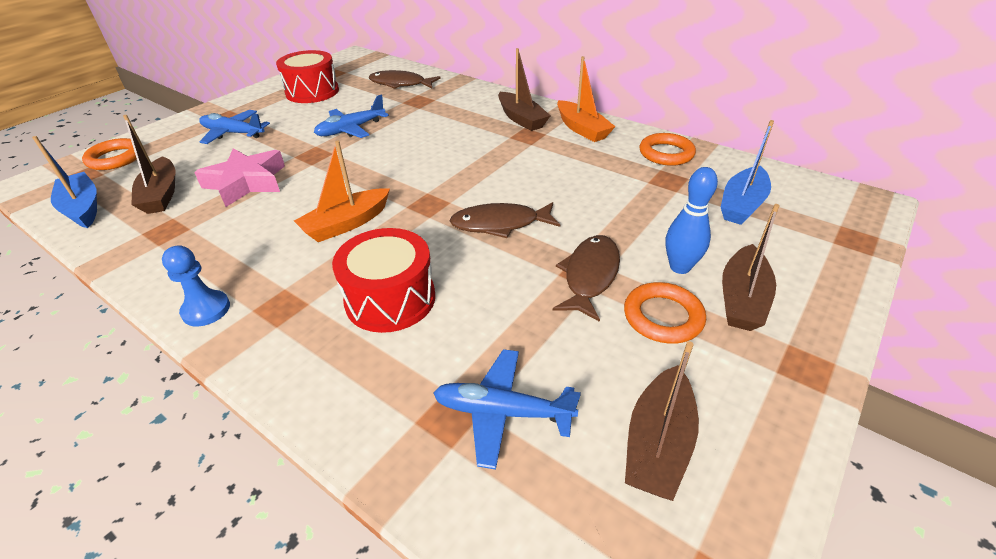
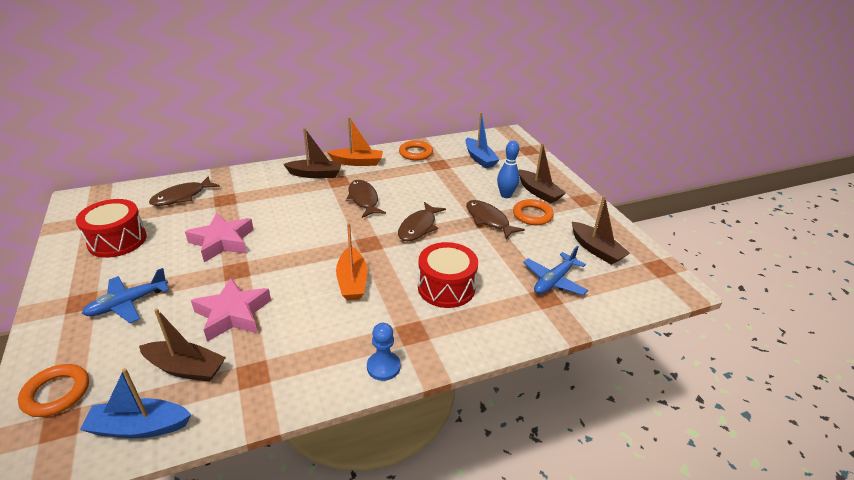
camera: 60 degrees left, 5 degrees down
(351, 129) = (222, 242): blue plane -> pink star
(511, 164) = (363, 199): none -> brown fish

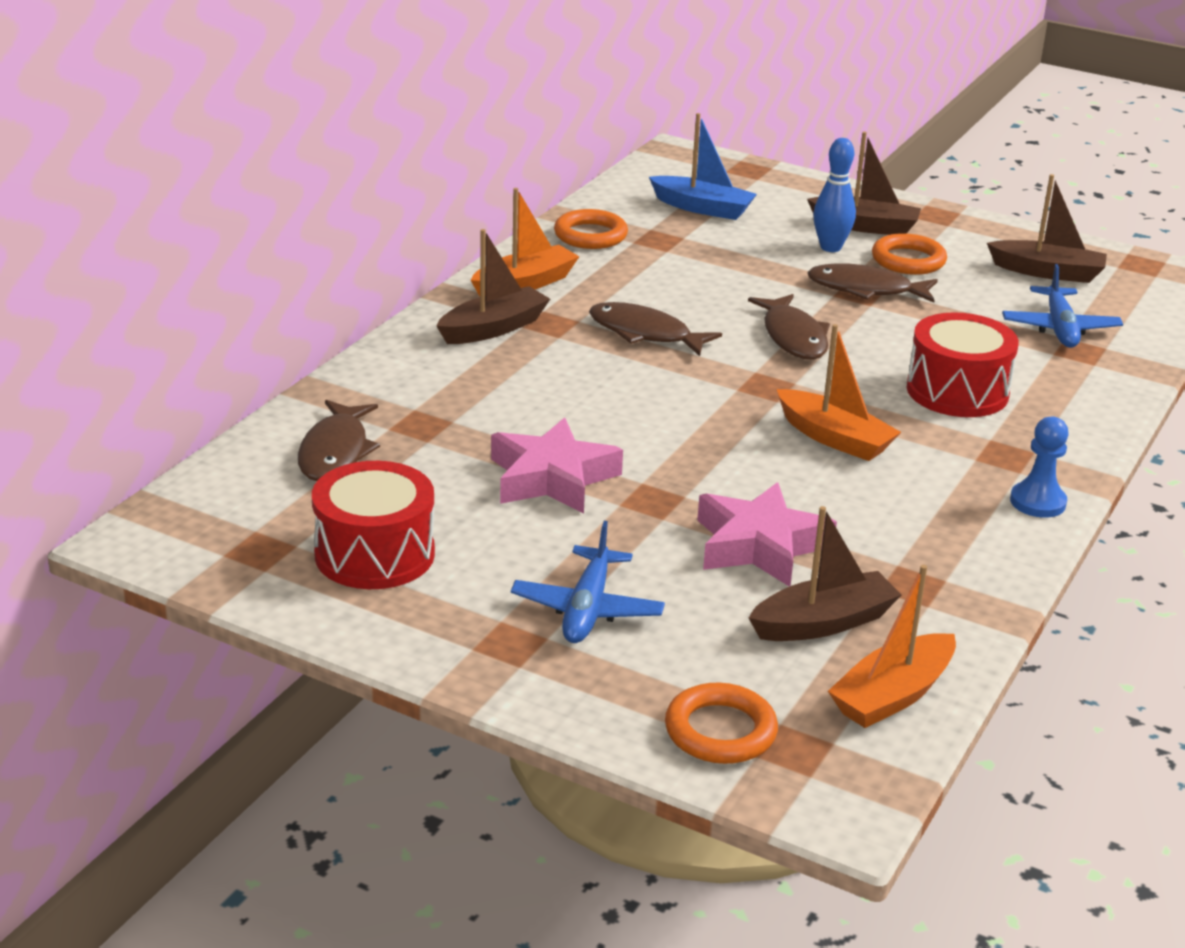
camera: 40 degrees left, 5 degrees down
(139, 427) = (892, 695): blue boat -> orange boat

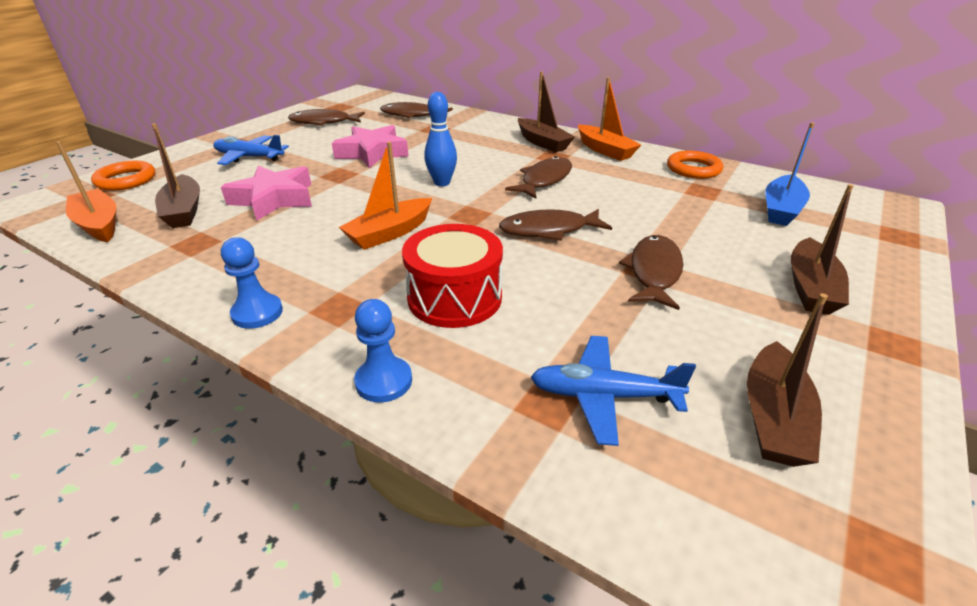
camera: 95 degrees right, 5 degrees up
(374, 554) = (324, 122): red drum -> brown fish
(830, 247) = (740, 262): blue bowling pin -> blue bowling pin (442, 183)
(908, 260) = (738, 305): orange ring -> none
(1096, 420) = (384, 381): none -> blue pawn

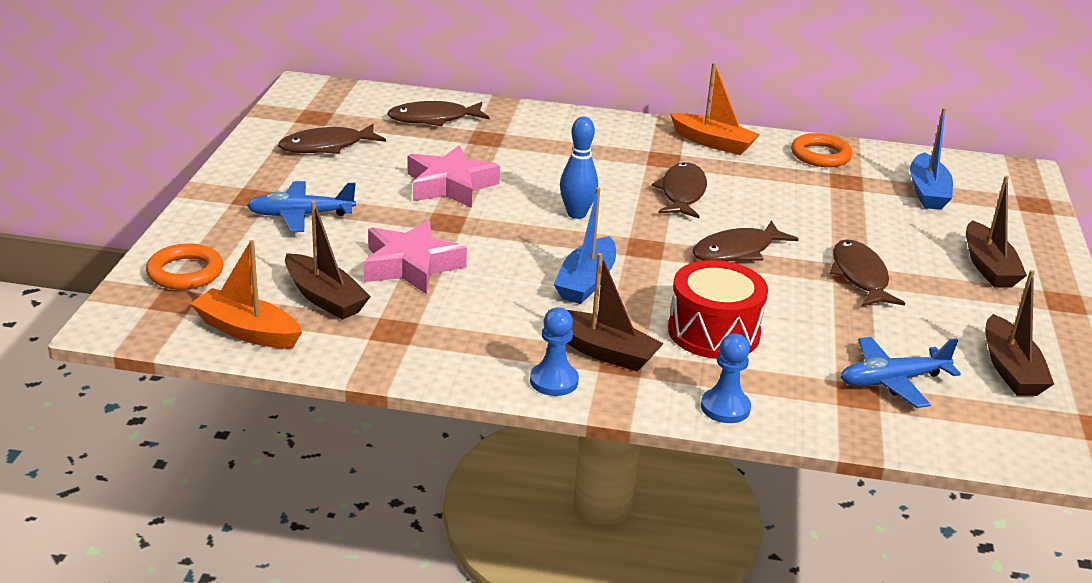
camera: 25 degrees left, 5 degrees down
(390, 233) = (586, 282): orange boat -> blue boat
(542, 143) = (635, 141): brown boat -> brown boat (603, 351)

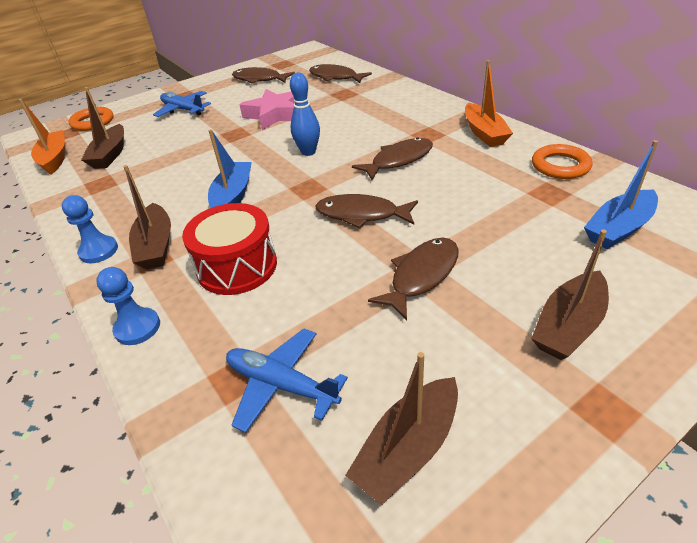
camera: 50 degrees right, 10 degrees up
(411, 266) = (174, 152): pink star -> none
(586, 282) = (233, 196): blue boat -> blue boat turned 120 degrees clockwise

